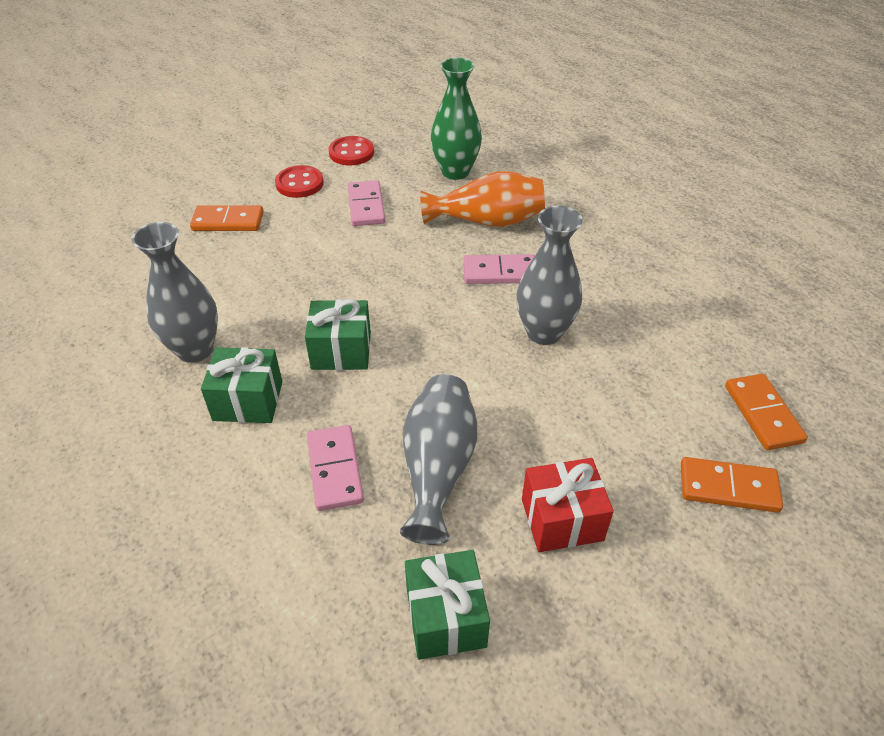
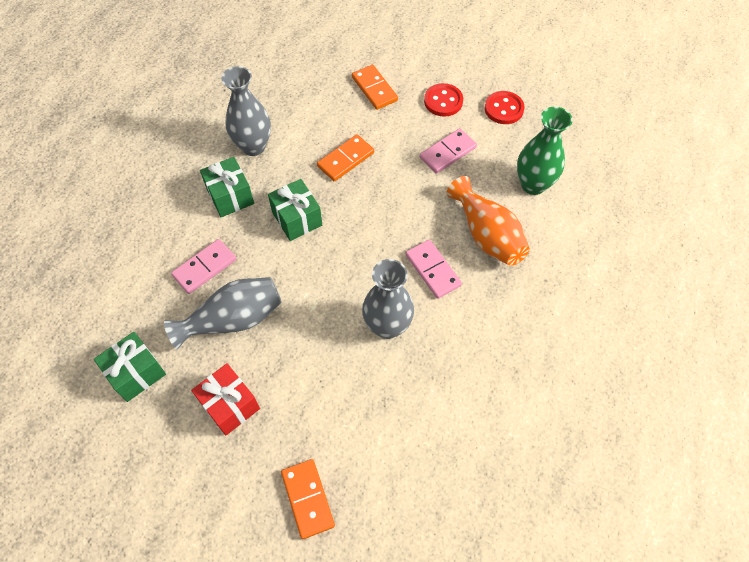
camera: 60 degrees right, 15 degrees up
(762, 414) = (392, 503): orange domino -> orange domino (345, 159)

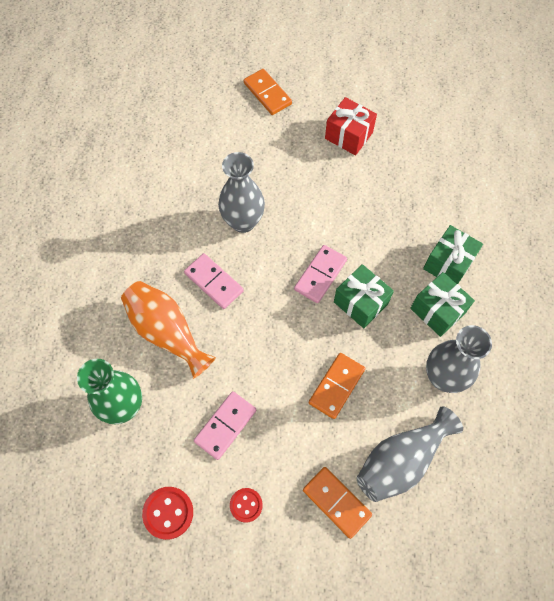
camera: 165 degrees right, 5 degrees up
(136, 373) = (432, 140): green gift -> green gift (448, 263)
(205, 268) = (424, 234): pink domino -> pink domino (320, 275)
(233, 319) = (376, 196): grey vase -> grey vase (401, 460)
(443, 101) = (246, 505): red button -> red button, size x0.66

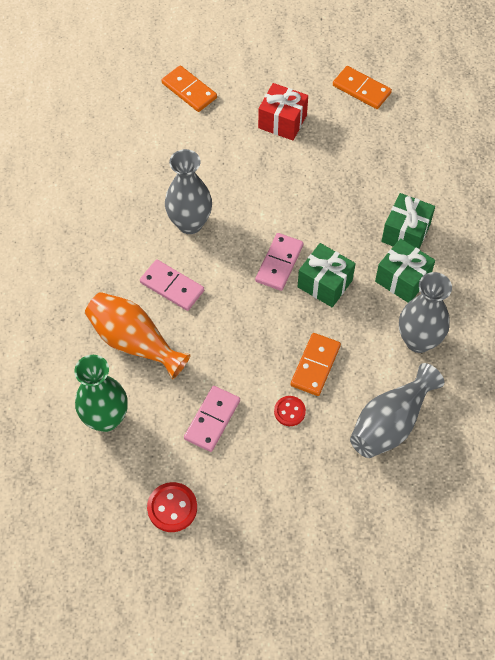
camera: 10 degrees left, 5 degrees down
(246, 505) = (247, 488): red button -> red button (289, 411)
(336, 502) = (335, 470): orange domino -> orange domino (361, 89)

